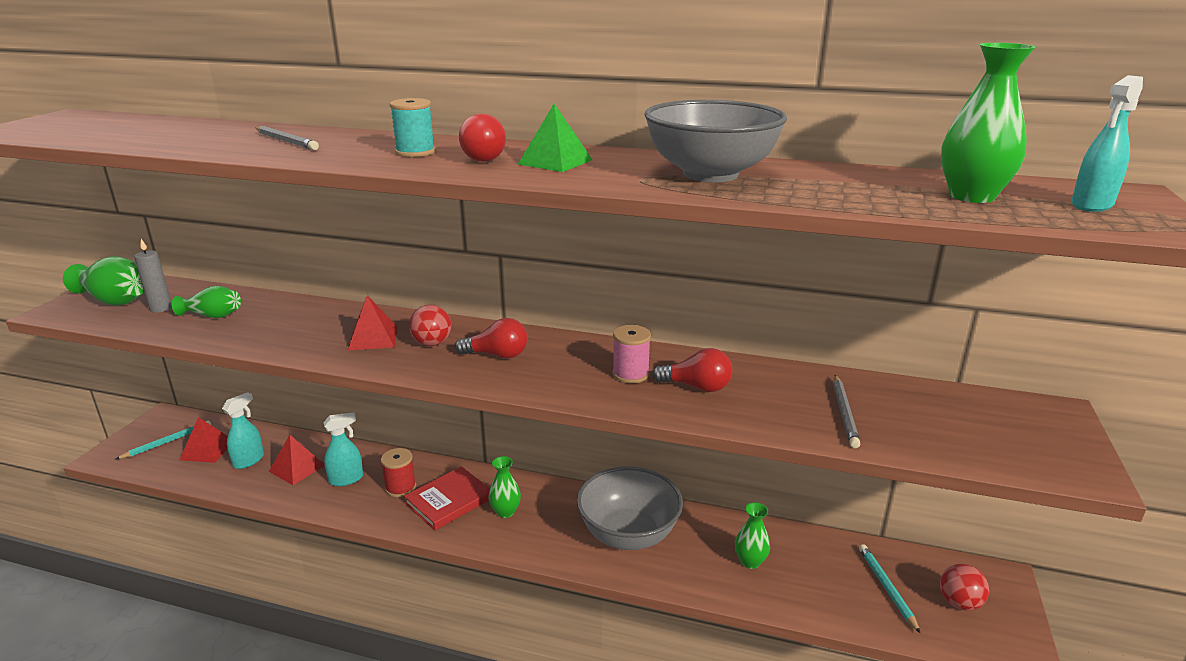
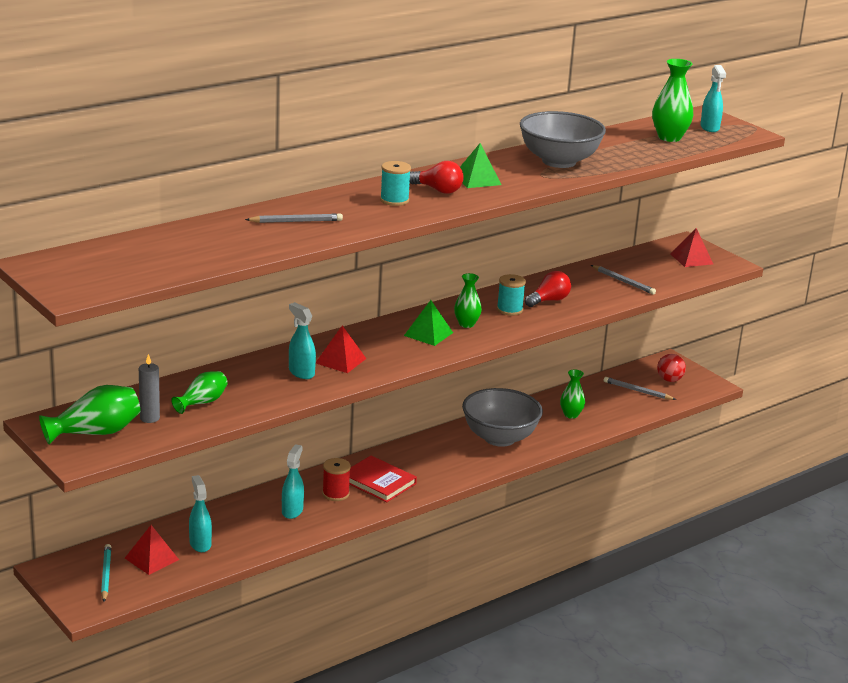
camera: 55 degrees left, 0 degrees up
(297, 468) = (244, 526): red pyramid -> red pyramid (691, 259)
(323, 331) = (301, 373): none -> turquoise spray bottle
(432, 343) = (379, 346): red ball -> none
(449, 501) = (378, 482): red book -> red book turned 45 degrees counterclockwise
(497, 355) = (428, 334): red light bulb -> green pyramid
(505, 512) = (420, 467): green vase -> green vase (466, 324)
(630, 374) = (509, 310): pink spool -> turquoise spool
(886, 588) = (637, 391): turquoise pencil -> grey pencil

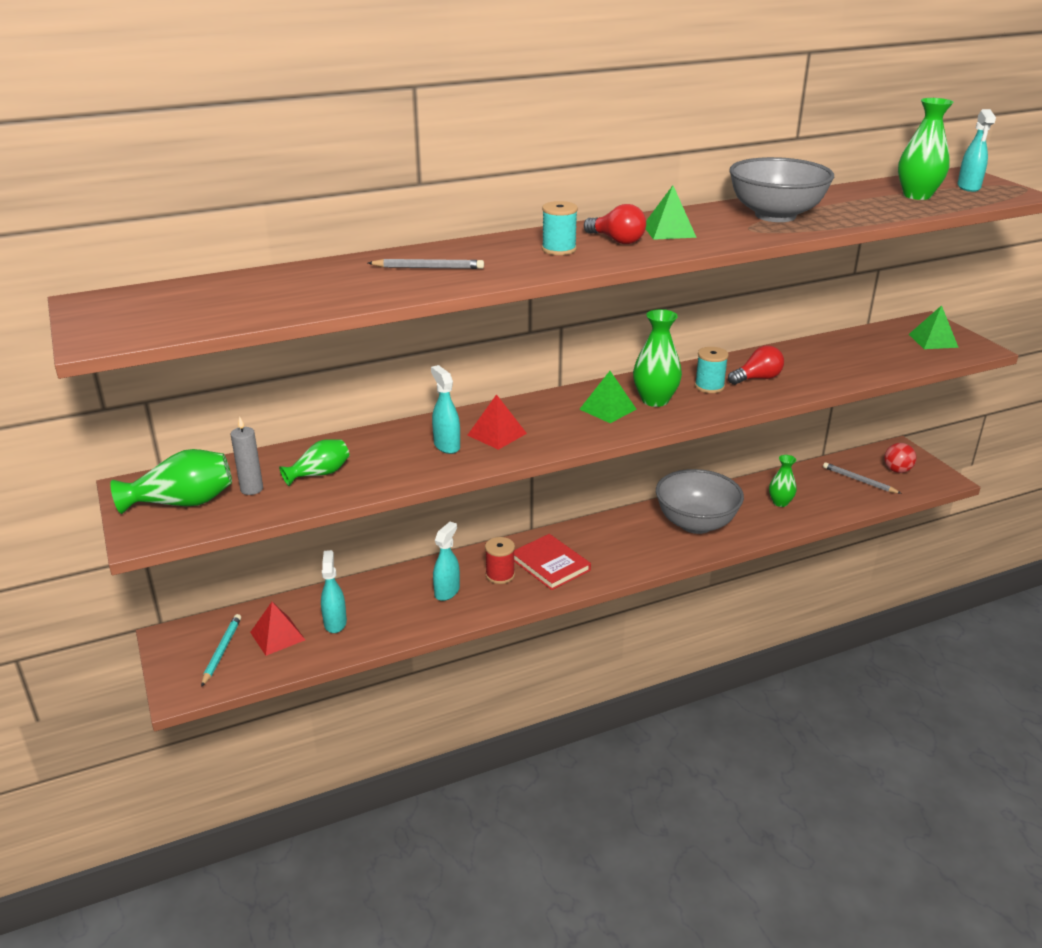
camera: 15 degrees right, 5 degrees up
(466, 324) = (655, 400): green vase -> green vase, size x1.55
(623, 282) = (849, 362): grey pencil -> none
(691, 259) = (933, 340): red pyramid -> green pyramid

